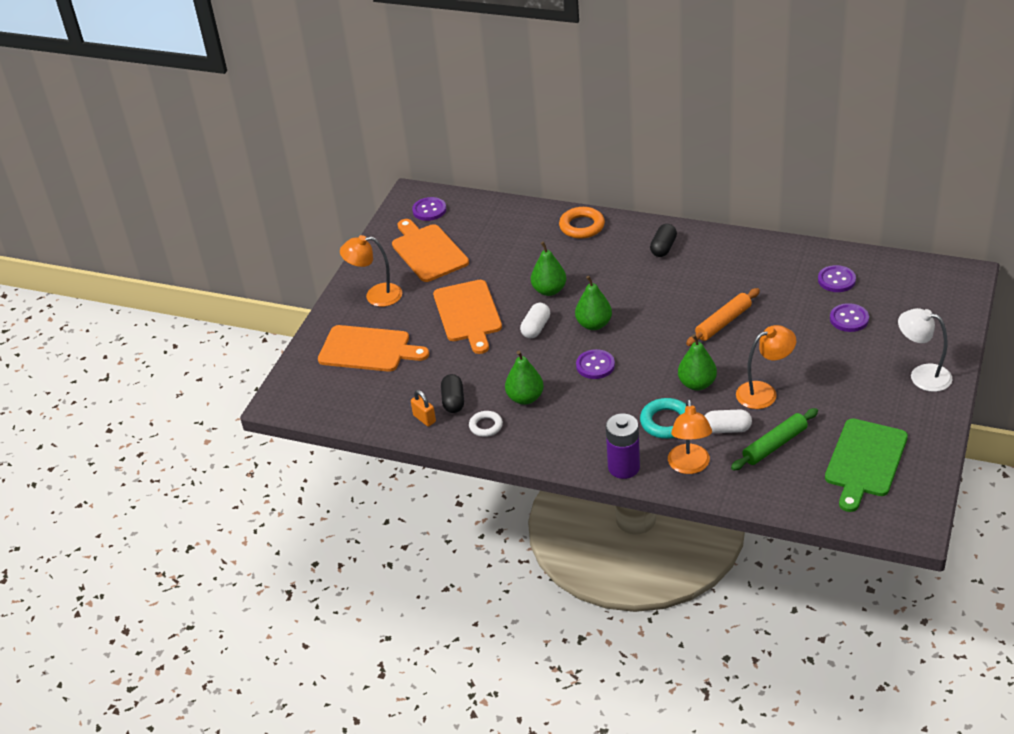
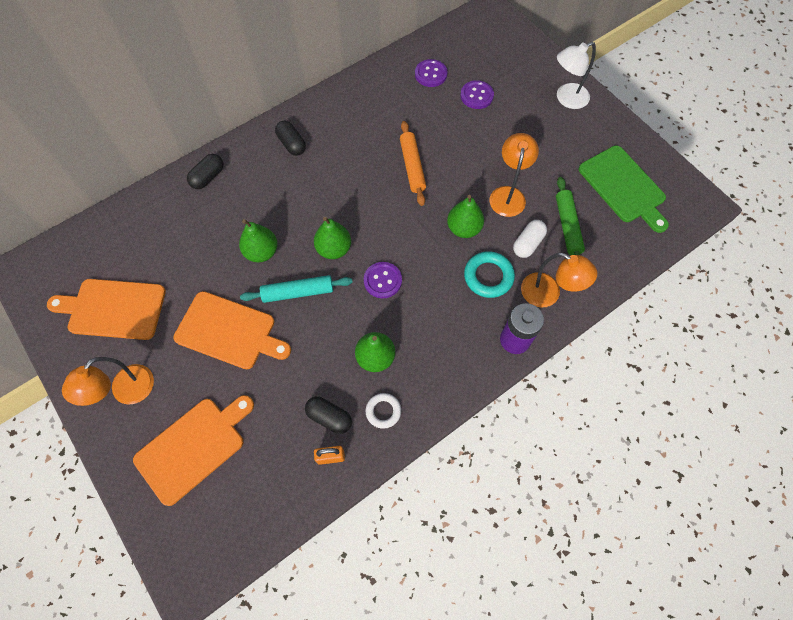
camera: 60 degrees left, 25 degrees up
(429, 210) = (58, 271): purple button -> none
(536, 328) = (298, 292): white capsule -> turquoise rolling pin
(582, 226) = (208, 177): orange ring -> black capsule

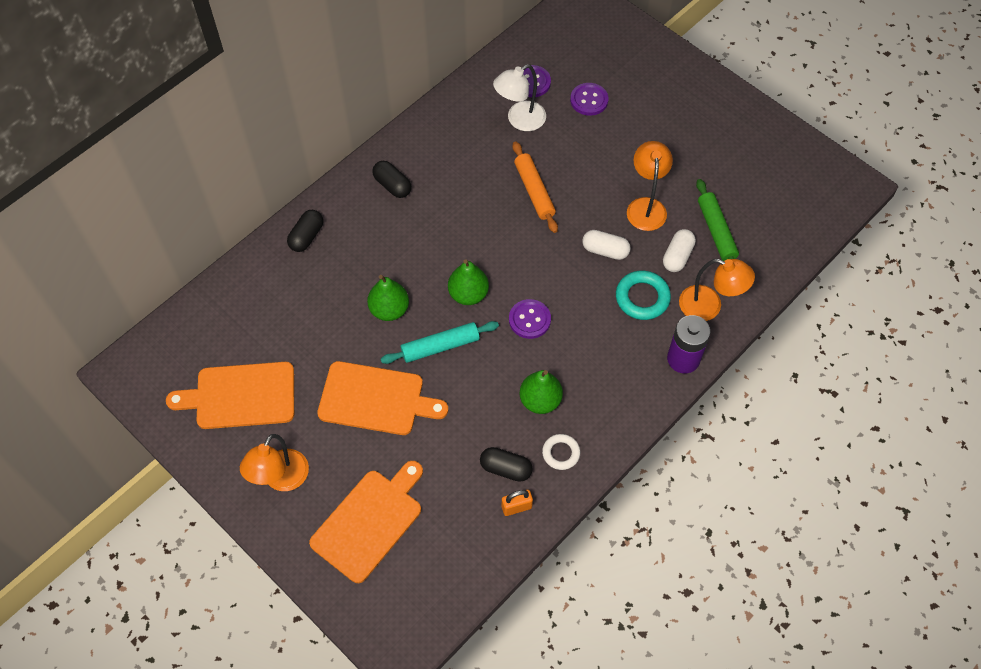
camera: 10 degrees left, 5 degrees down
(463, 228) = (605, 250): green pear -> white capsule
(566, 99) = (689, 90): white lamp -> white lamp (519, 120)
(623, 187) = (769, 179): green cutting board -> none

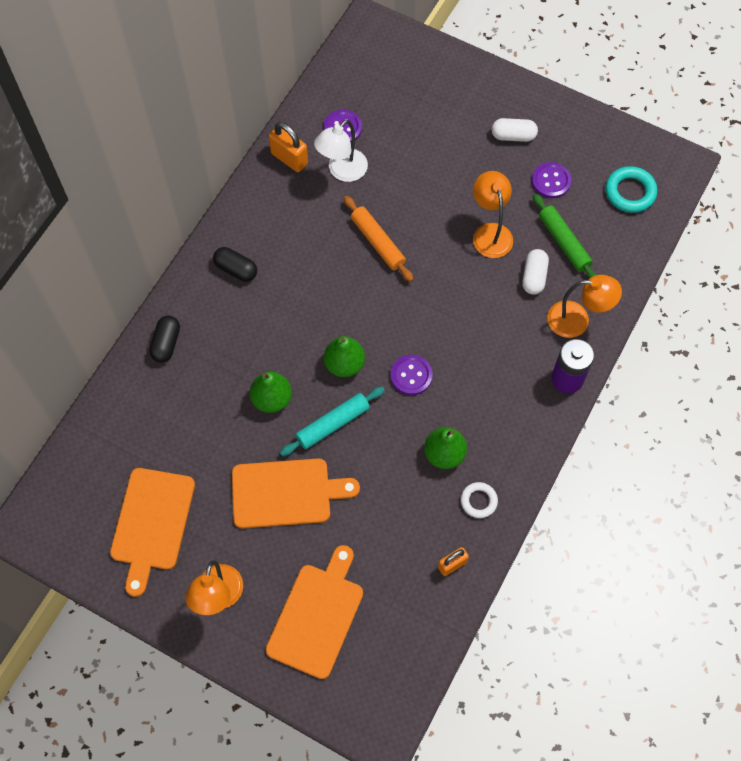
camera: 15 degrees left, 5 degrees up
(240, 396) = (152, 524): orange cutting board -> orange cutting board turned 60 degrees counterclockwise
(473, 98) = (289, 158): none -> orange padlock
(506, 468) = (431, 530): black capsule -> none
(589, 100) = (404, 134): purple button -> purple button (551, 181)
(605, 250) = (463, 287): white capsule -> white capsule (513, 136)
(642, 298) = (512, 327): turquoise ring -> turquoise ring (630, 192)

